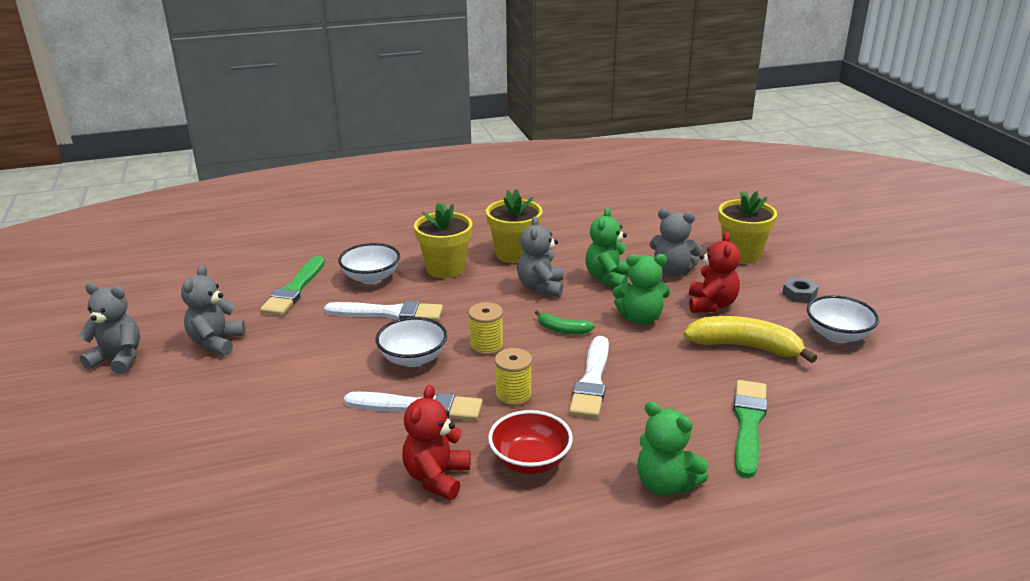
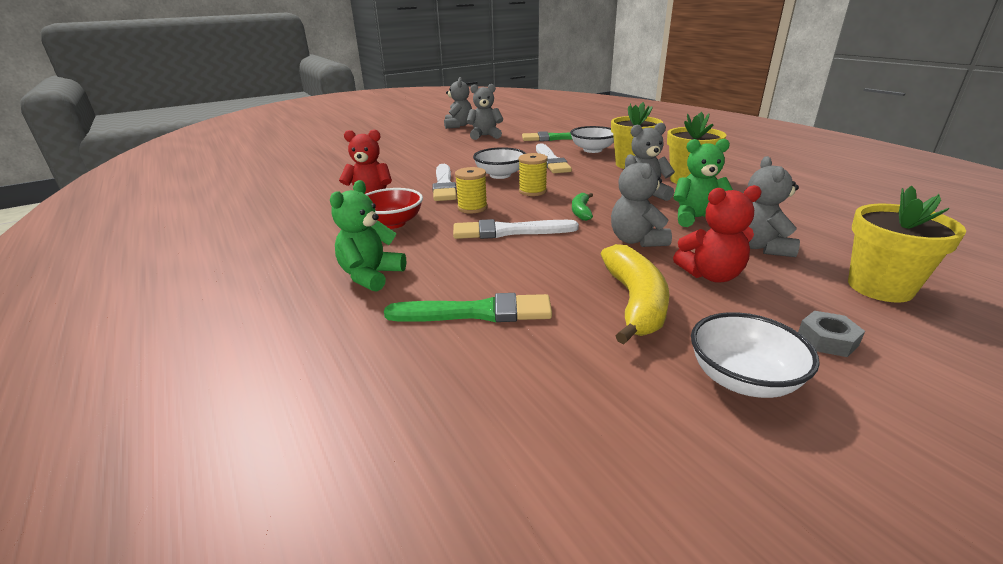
camera: 75 degrees right, 0 degrees up
(640, 318) = (636, 240): green teddy bear -> grey teddy bear

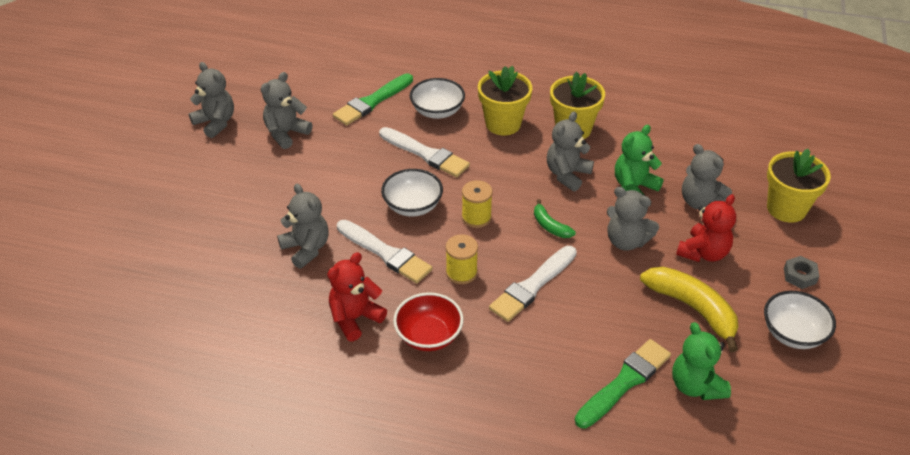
camera: 45 degrees left, 15 degrees up
(371, 276) = (511, 402): green teddy bear -> green teddy bear (696, 386)
(407, 170) = (306, 248): none -> grey teddy bear

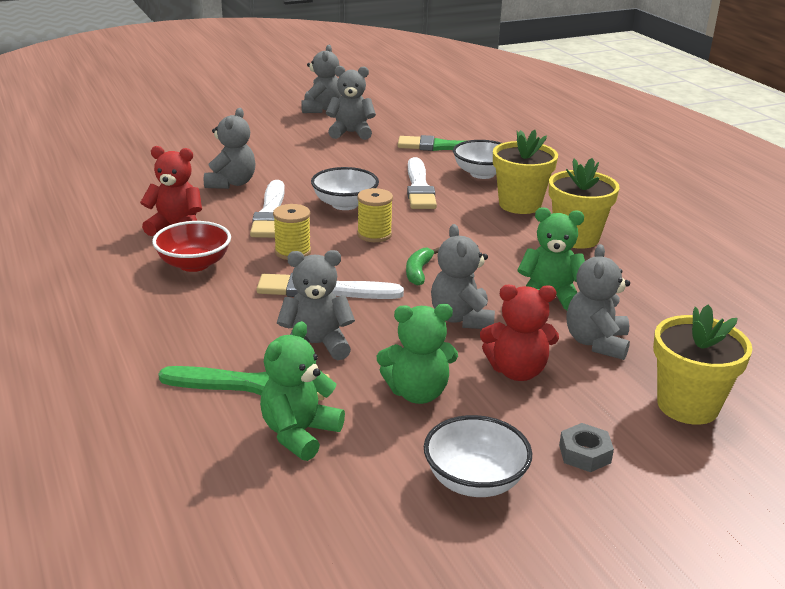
camera: 50 degrees right, 15 degrees down
(567, 174) = (505, 256): grey teddy bear -> grey teddy bear (316, 345)
(693, 309) = (417, 393): yellow banana -> green teddy bear

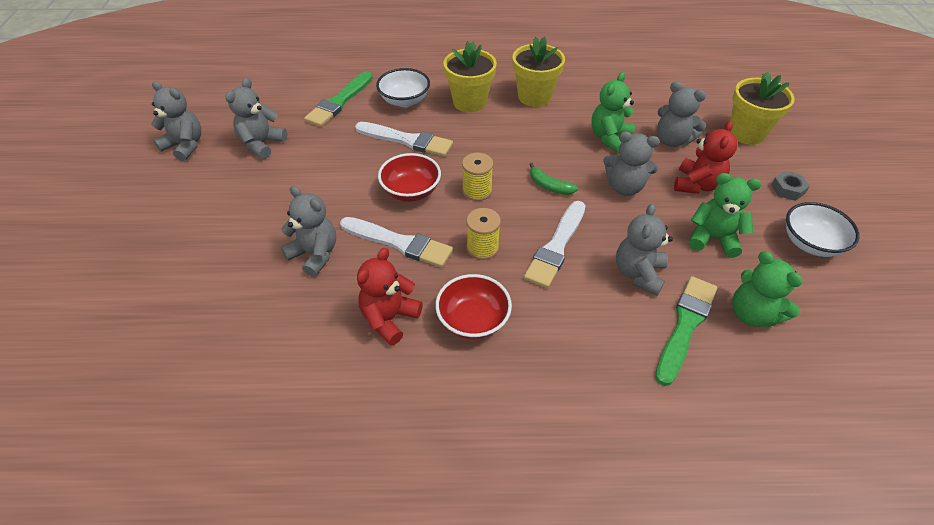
camera: 65 degrees left, 20 degrees up
(345, 204) = (411, 191): white bowl -> red bowl
(417, 393) = (712, 238): green teddy bear -> green teddy bear turned 90 degrees counterclockwise

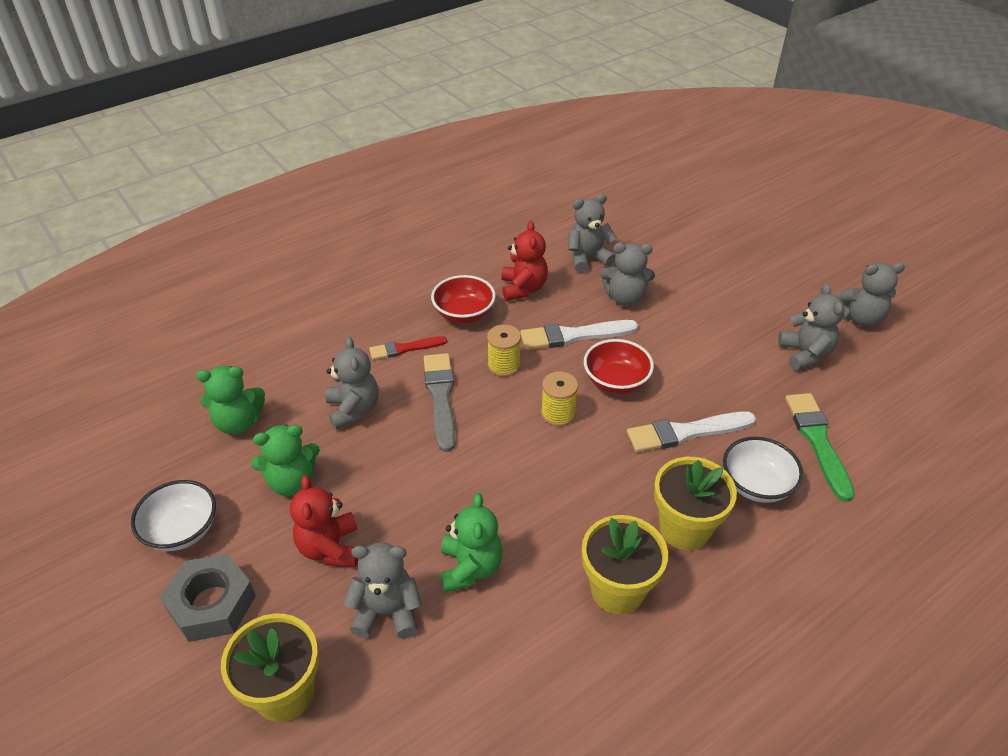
camera: 145 degrees right, 5 degrees down
(549, 186) = (492, 457): green banana -> none
(556, 247) = (441, 397): white brush -> grey brush
(558, 311) = (404, 348): none -> red brush
(624, 187) = (412, 499): grey teddy bear -> grey teddy bear (588, 258)
(685, 326) = (295, 385): green brush -> none
(752, 314) = (238, 422): green teddy bear -> green teddy bear turned 150 degrees clockwise
(787, 189) = (212, 603): grey nut -> grey nut, size x1.86

